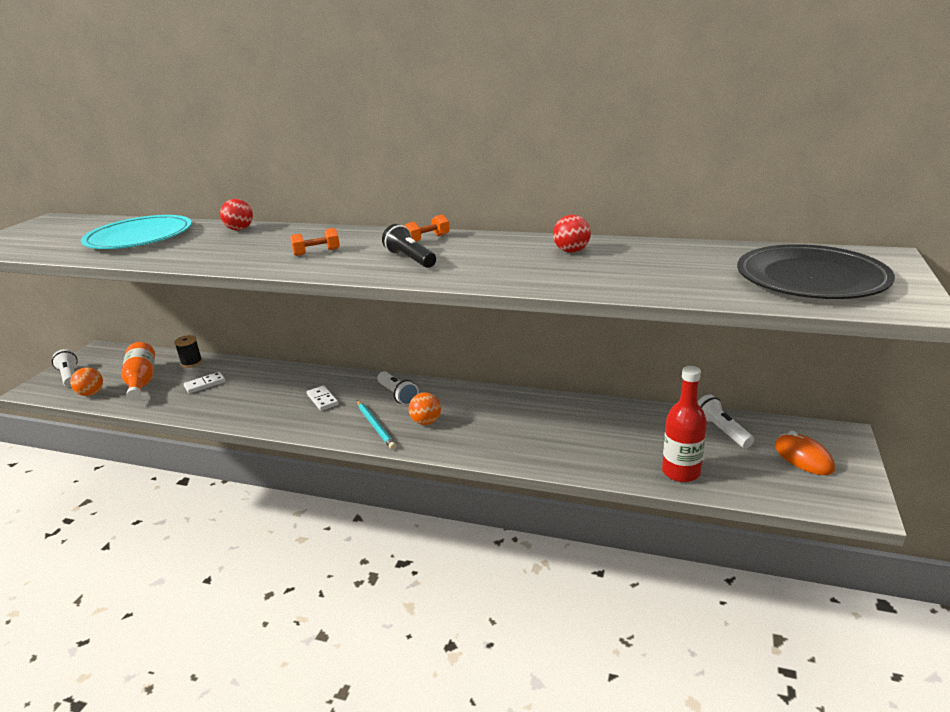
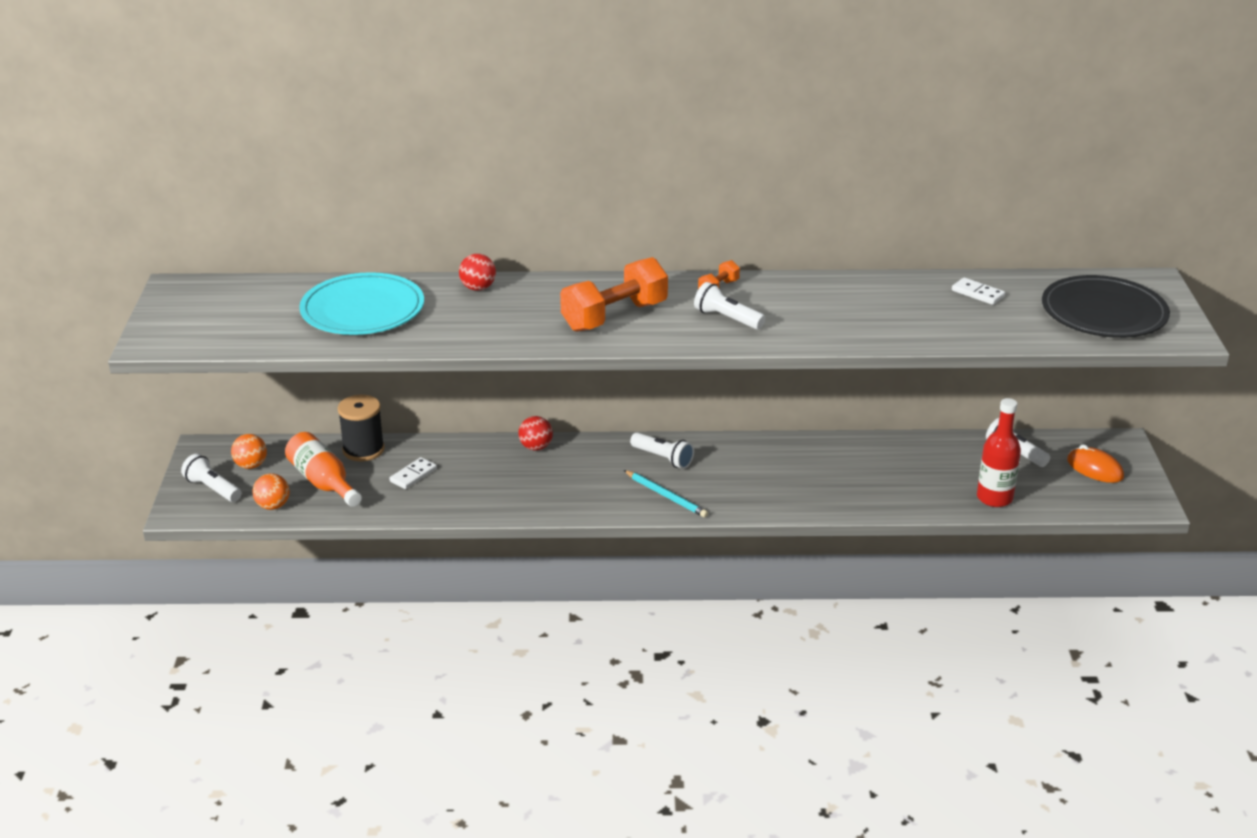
camera: 20 degrees left, 5 degrees up
(191, 362) = (363, 450): black spool -> black spool, size x1.56
(317, 252) = (614, 317): orange dumbbell -> orange dumbbell, size x2.15
(322, 400) = (579, 475): white domino -> white domino (977, 293)
(410, 259) = (727, 318): black flashlight -> white flashlight
(426, 422) = (718, 484): orange ball -> orange ball (251, 465)
(571, 251) = (880, 295): red ball -> red ball (536, 447)

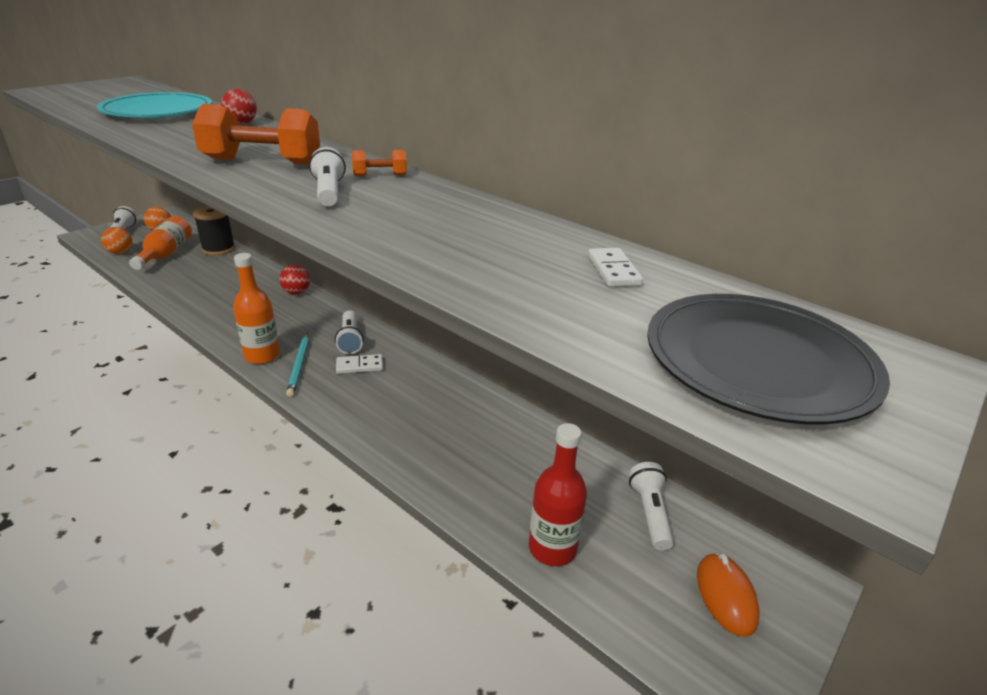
camera: 40 degrees right, 0 degrees up
(413, 475) = (207, 273): white domino -> white domino (359, 366)
(624, 506) = (262, 356): none -> orange bottle

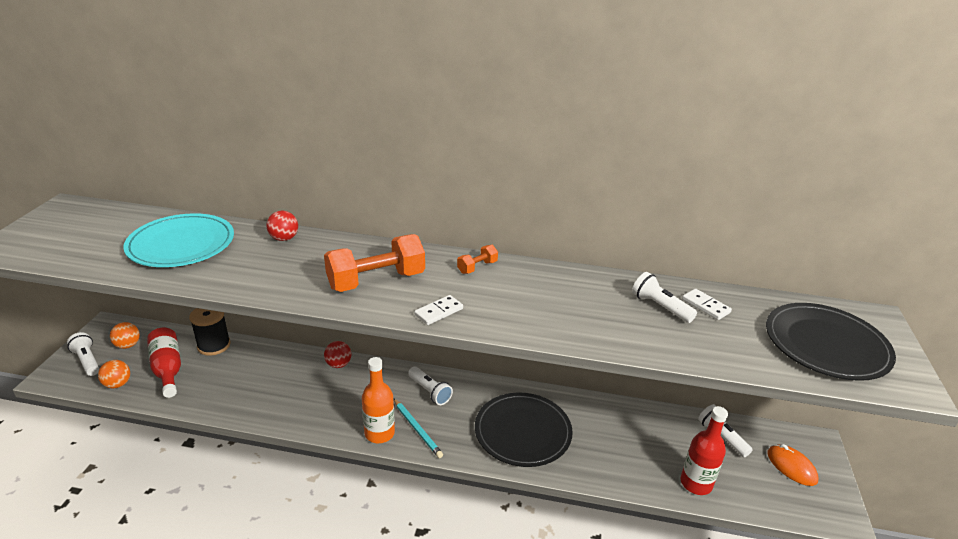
camera: 30 degrees left, 0 degrees up
(165, 254) = (167, 369): orange bottle -> red bottle
(329, 192) = (471, 297): white flashlight -> white flashlight (660, 307)
(359, 366) = (460, 411): white domino -> white domino (439, 312)
(400, 408) = (522, 432): none -> black plate

